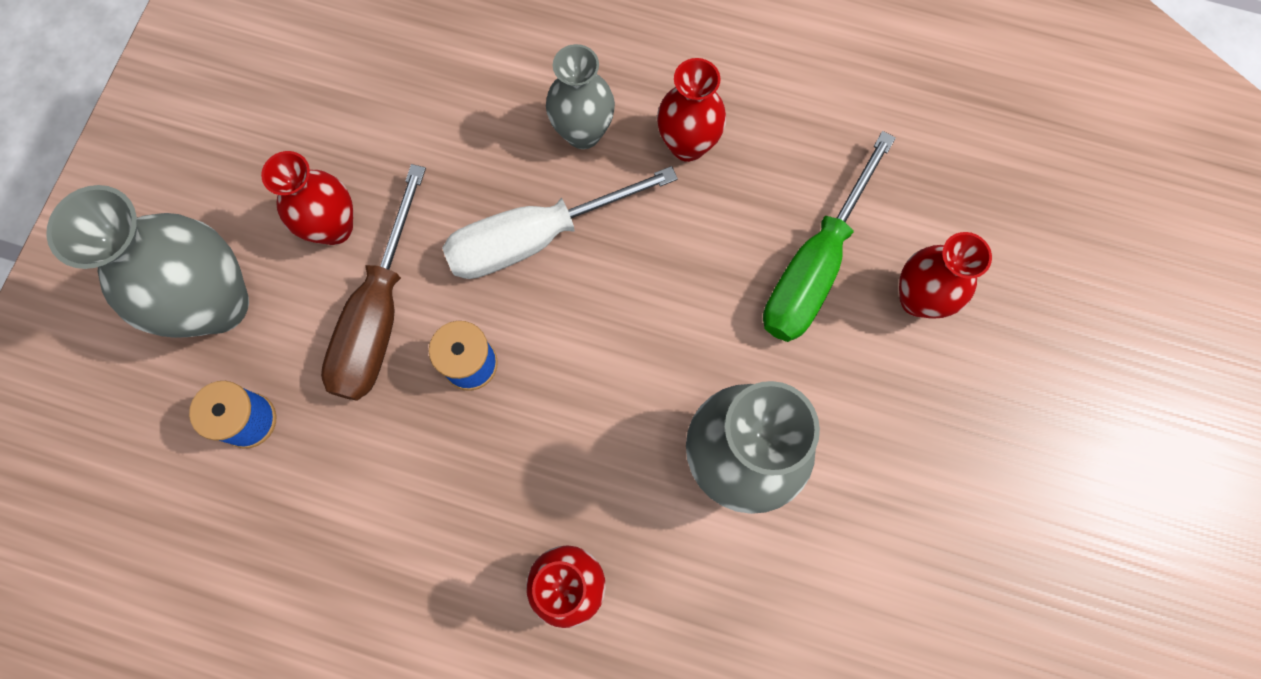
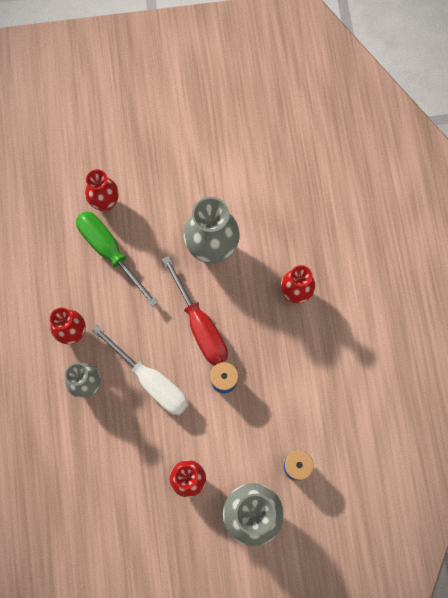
camera: 115 degrees left, 0 degrees up
(378, 315) = (221, 434): brown screwdriver -> none
(594, 367) = (200, 325): none -> red screwdriver
(814, 266) = (109, 251): green screwdriver -> green screwdriver turned 135 degrees counterclockwise

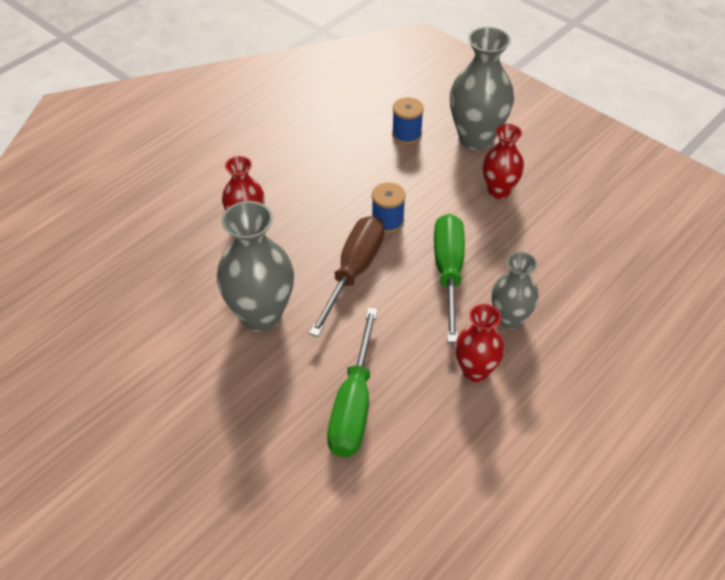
camera: 130 degrees left, 25 degrees down
(105, 203) = (298, 455): red vase -> none
(151, 381) = (448, 272): white screwdriver -> green screwdriver
(200, 325) = (353, 271): red screwdriver -> brown screwdriver

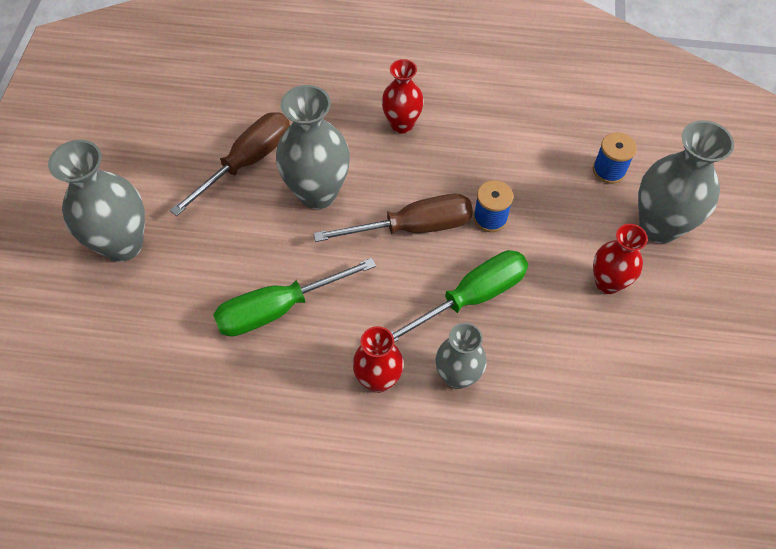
camera: 55 degrees right, 10 degrees up
(175, 496) = (123, 244): none -> grey vase
(178, 348) = (247, 162): none -> brown screwdriver

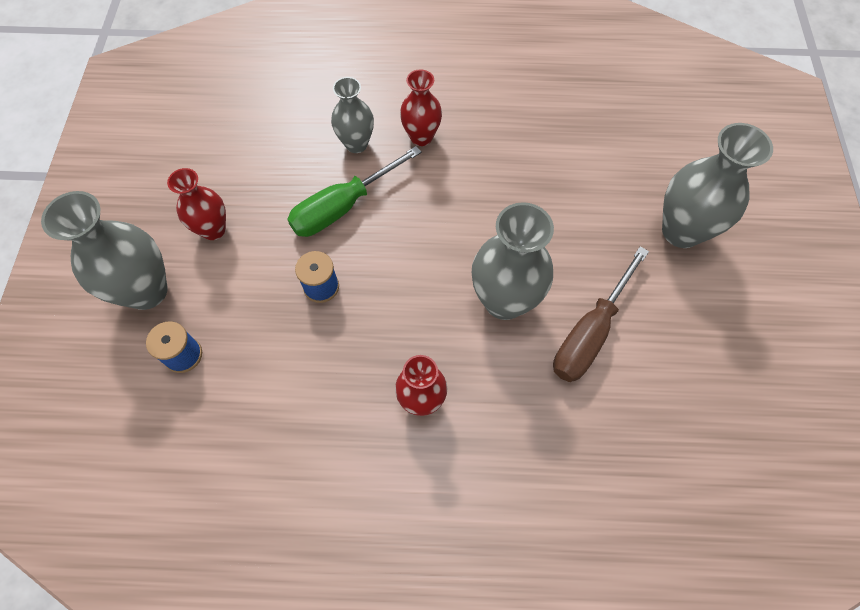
camera: 175 degrees right, 5 degrees up
(278, 309) = (516, 184): green screwdriver -> none
(413, 227) = (400, 270): brown screwdriver -> none

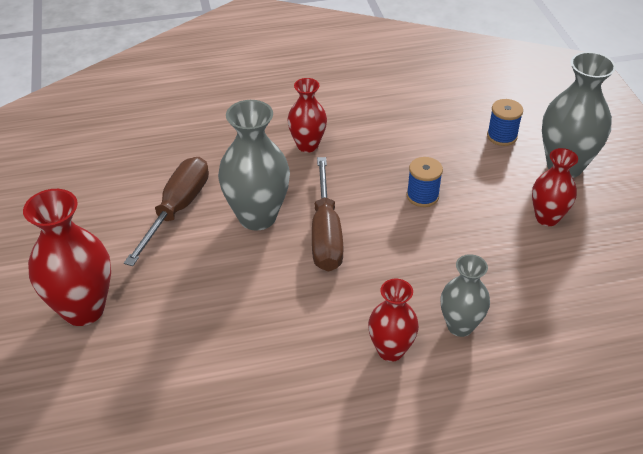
camera: 165 degrees right, 20 degrees down
(343, 207) = (439, 261): green screwdriver -> none
(439, 262) = (325, 234): none -> brown screwdriver
(681, 231) = (83, 309): grey vase -> red vase

